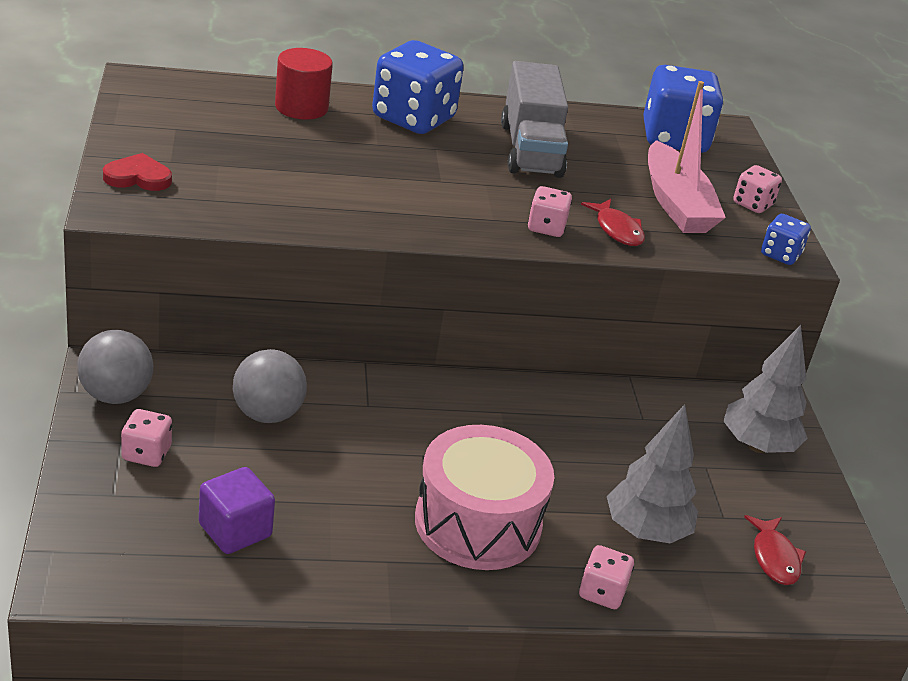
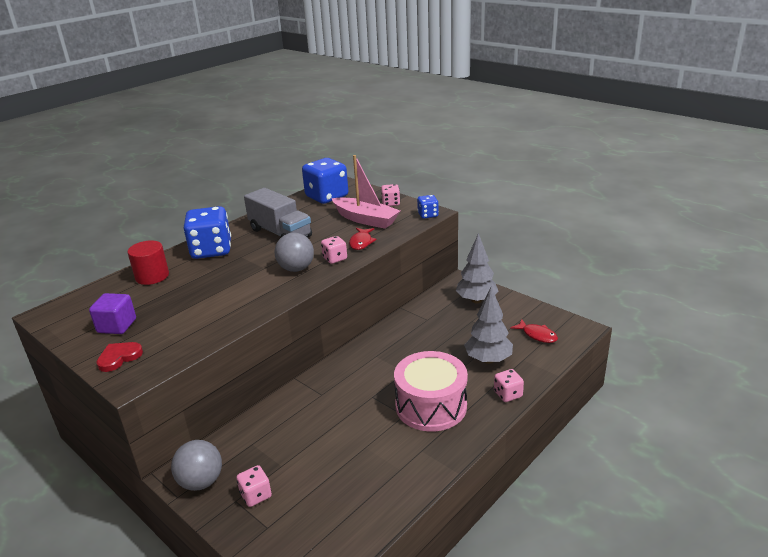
camera: 35 degrees left, 5 degrees down
(235, 530) = (345, 493): purple cube -> purple cube (117, 326)
(267, 414) = (285, 432): grey ball -> grey ball (296, 269)
(617, 230) = (361, 242): red fish -> red fish turned 75 degrees clockwise

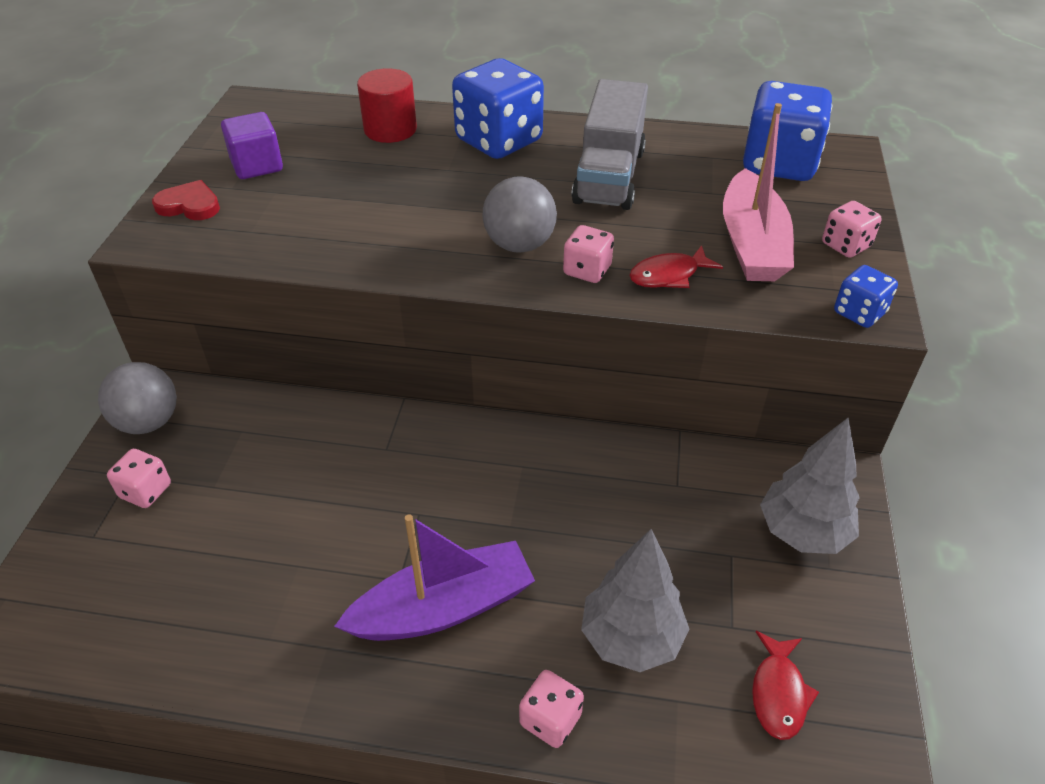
camera: 55 degrees right, 15 degrees up
(431, 406) = (443, 607): pink drum -> purple boat

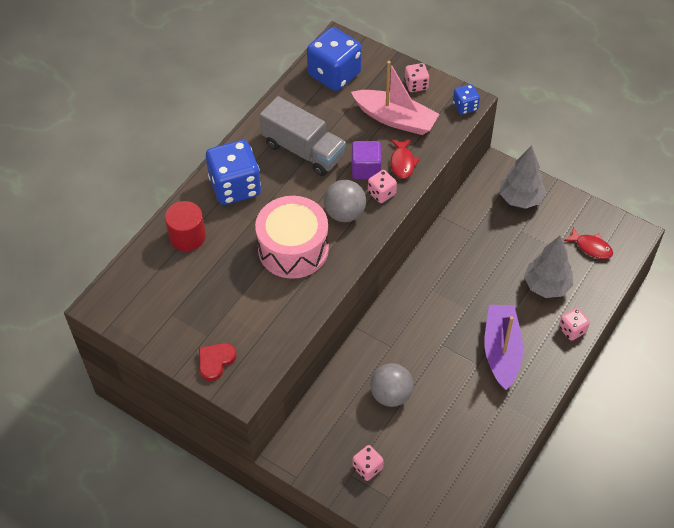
camera: 65 degrees left, 10 degrees up
(148, 422) = (312, 459): grey ball -> grey ball (391, 395)
(257, 166) = (189, 317): purple cube -> purple cube (366, 169)
(420, 216) = (293, 249): none -> pink drum

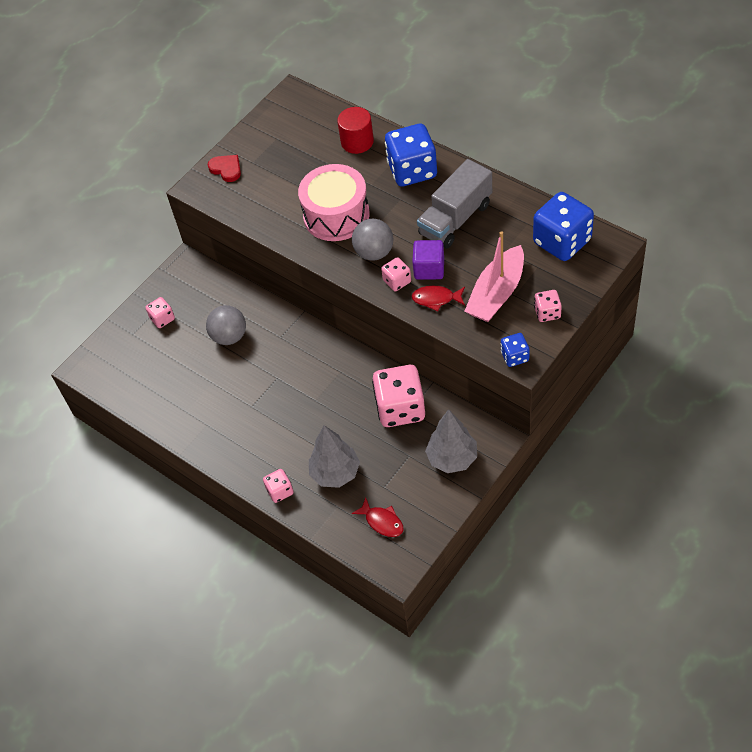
camera: 100 degrees right, 0 degrees up
(471, 239) = (400, 408): none -> pink dice
(501, 351) = (263, 426): purple boat -> none
(591, 247) = (382, 521): red fish -> red fish turned 90 degrees counterclockwise

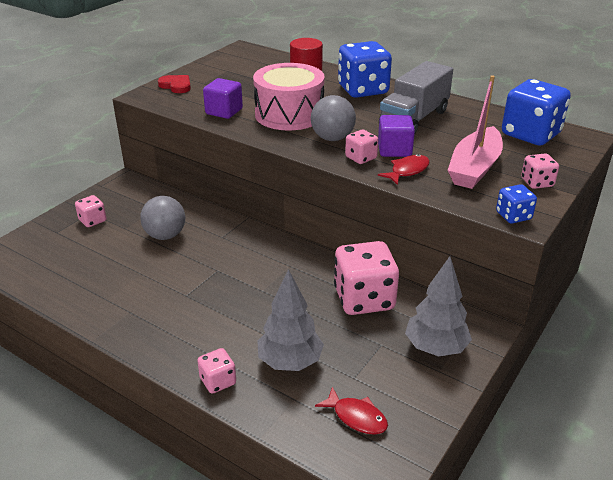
camera: 10 degrees left, 20 degrees down
(274, 212) = (224, 111): none -> purple cube
(436, 299) = (407, 171): red fish -> red fish turned 135 degrees clockwise

